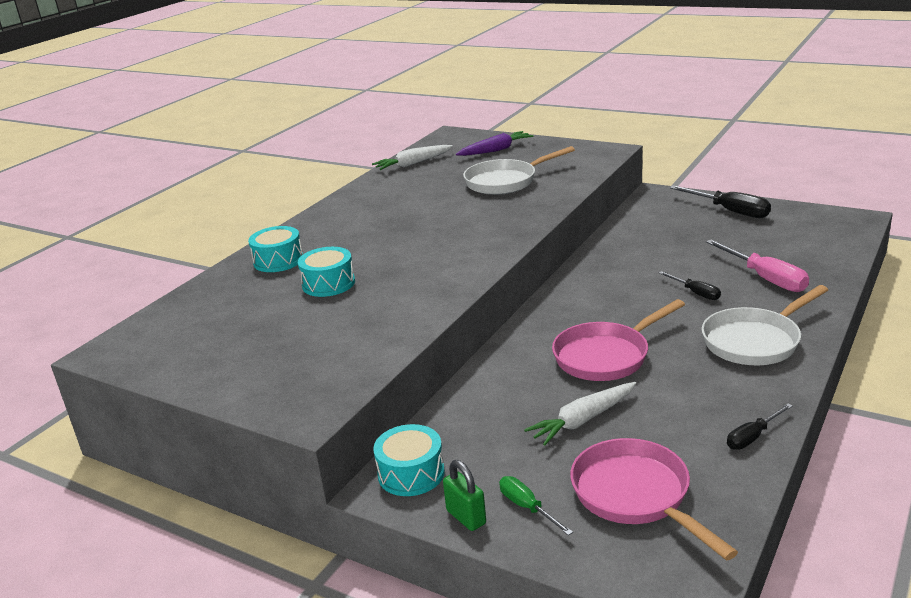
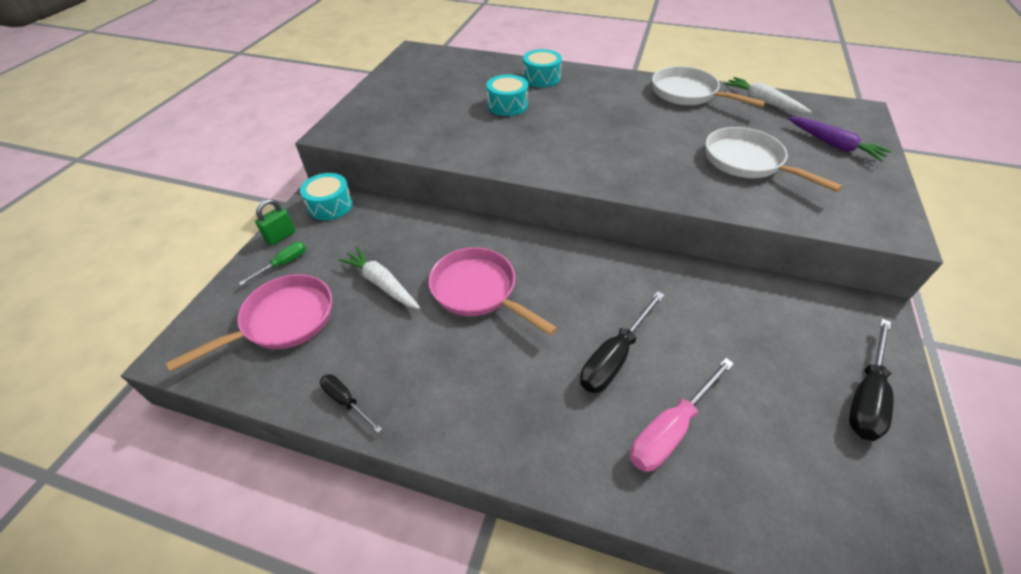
camera: 75 degrees right, 20 degrees up
(695, 293) = (614, 357): black screwdriver -> black screwdriver, size x1.75
(755, 341) = (516, 411): white pan -> white pan (688, 94)

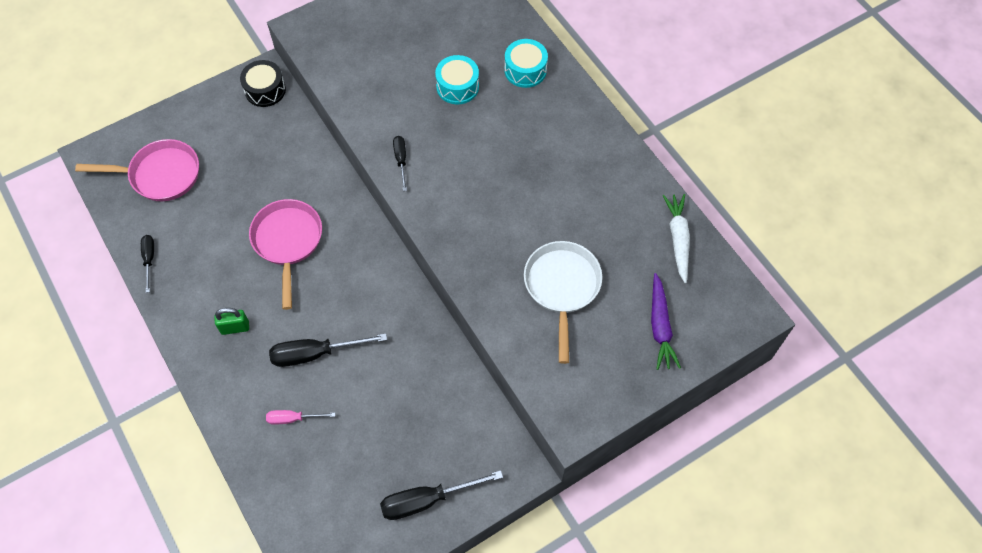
camera: 40 degrees right, 15 degrees up
(281, 236) = (211, 98): green padlock -> green padlock (235, 328)
(283, 264) = (195, 125): green screwdriver -> none
(330, 205) = (265, 90): turquoise drum -> black drum
(382, 283) = (237, 189): white carrot -> none
(525, 161) = (401, 160): none -> black screwdriver
(670, 429) = (293, 418): pink screwdriver -> pink screwdriver, size x0.57
(688, 94) = (625, 181): white pan -> none

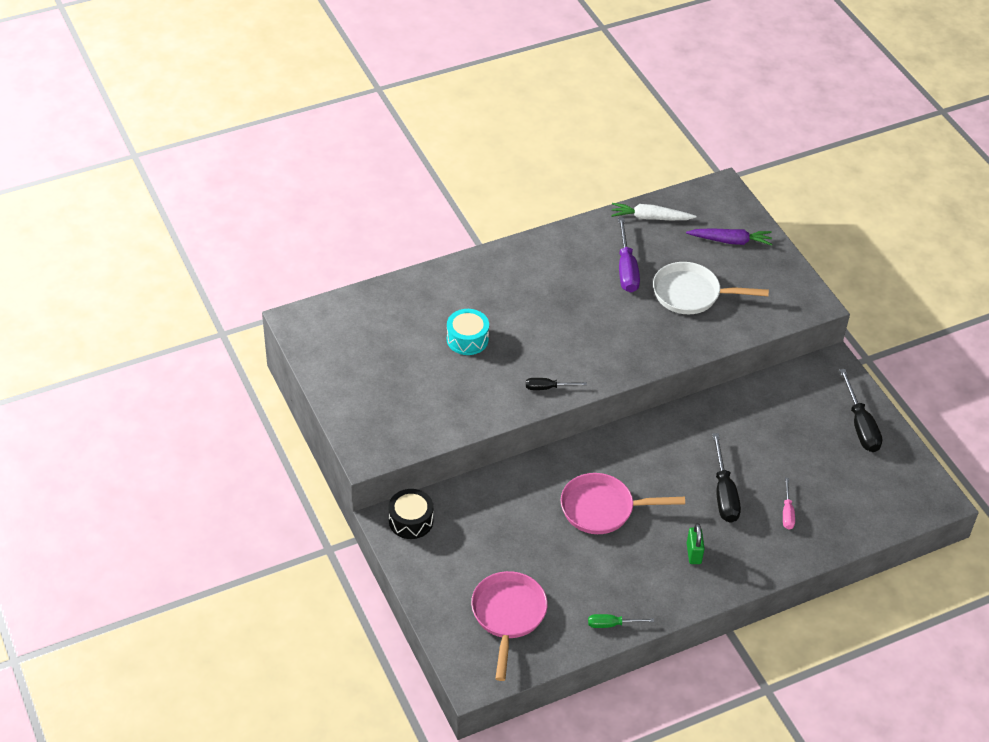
camera: 85 degrees left, 15 degrees down
(149, 259) = (612, 624): black screwdriver -> green screwdriver
(525, 70) = (456, 289): turquoise drum -> none
(588, 220) = (626, 269): none -> purple screwdriver

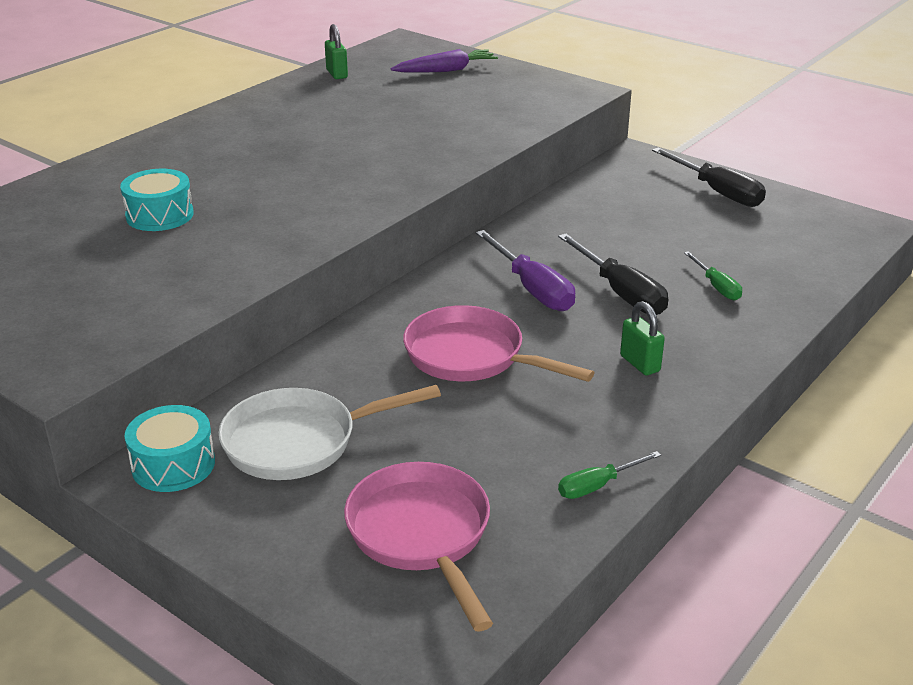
camera: 25 degrees left, 15 degrees down
(411, 521) = (173, 465): black drum -> turquoise drum
(547, 388) = (312, 230): black screwdriver -> none
(602, 509) = (471, 356): pink pan -> pink pan turned 60 degrees clockwise
(626, 269) = (339, 113): purple screwdriver -> purple screwdriver (532, 289)
(650, 218) = (337, 74): white carrot -> green padlock
(691, 294) = (436, 114): white pan -> white pan (299, 442)
(787, 512) = (716, 287): pink screwdriver -> green screwdriver

